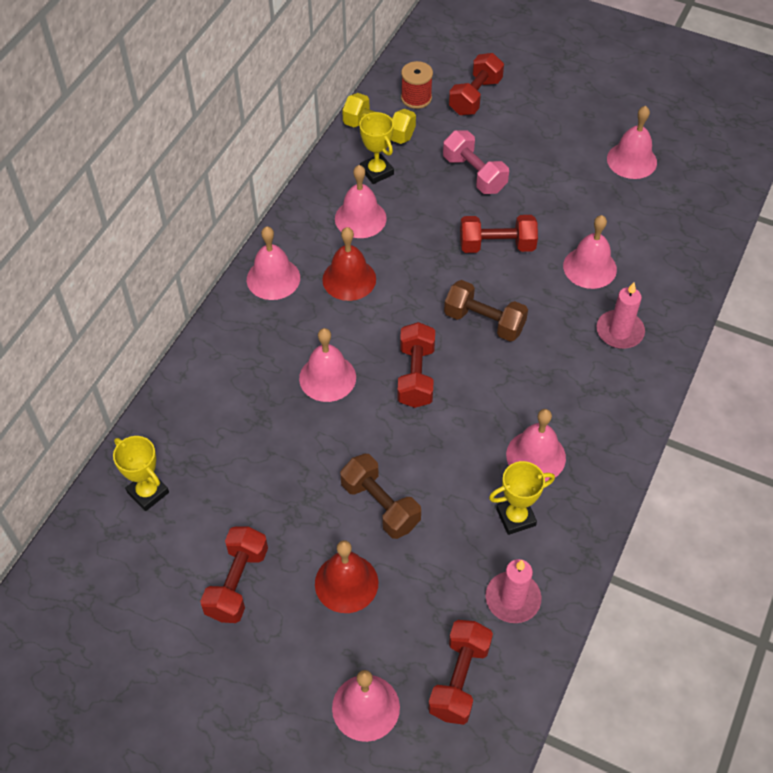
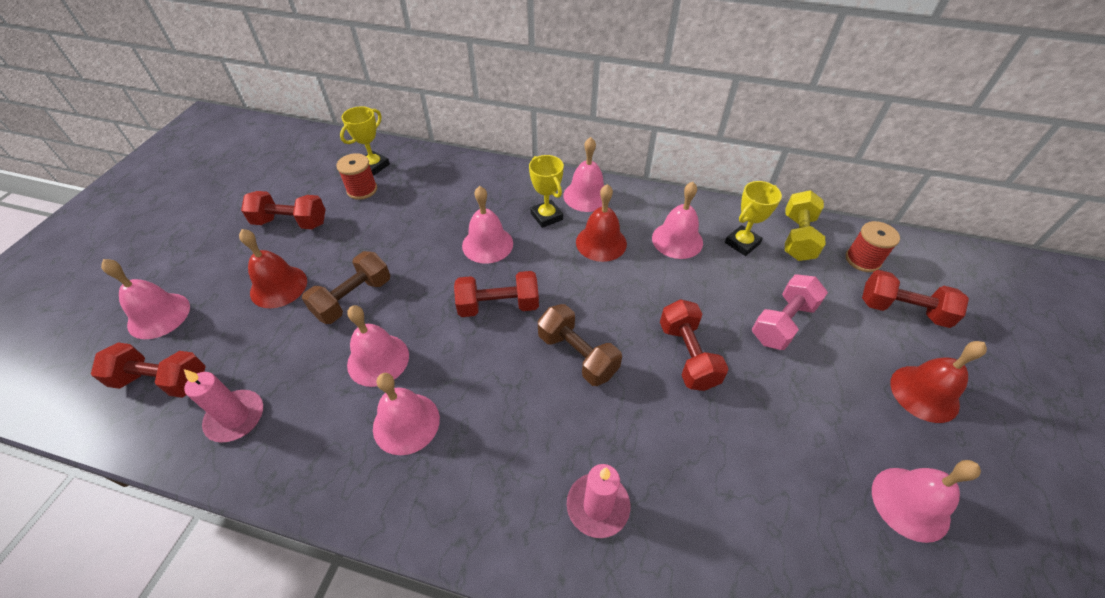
camera: 80 degrees right, 5 degrees down
(195, 505) = (362, 190): none -> red spool
(484, 322) = (577, 355): brown dumbbell -> brown dumbbell turned 60 degrees counterclockwise
(516, 517) = (330, 411): yellow trophy -> yellow trophy (546, 216)
(552, 117) = (924, 393): none -> red bell
(589, 267) = (691, 460): pink bell -> pink bell (378, 359)

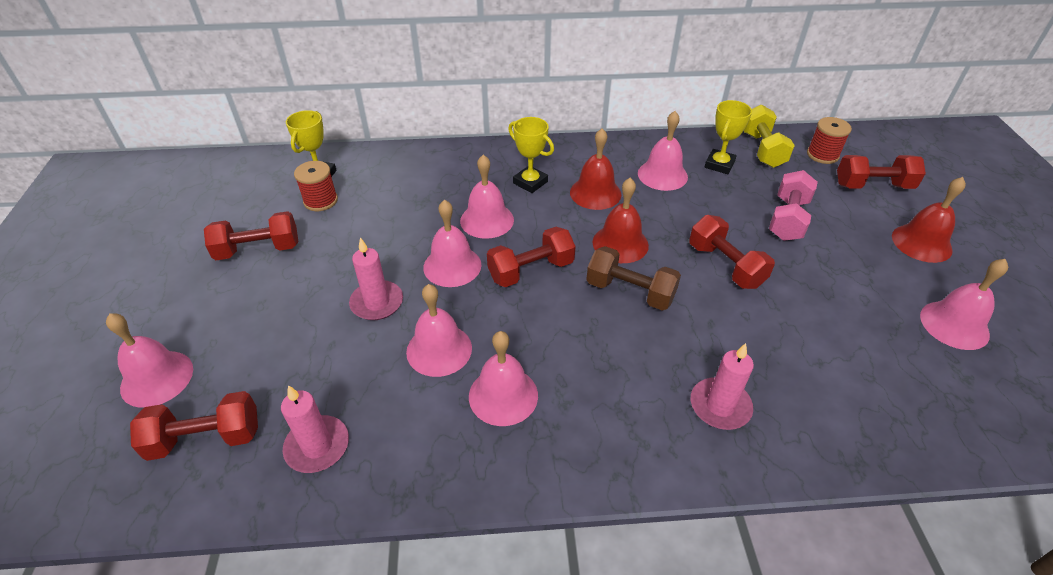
camera: 20 degrees left, 5 degrees down
(278, 286) = (285, 313): red bell -> red bell (620, 243)
(353, 298) = (377, 303): brown dumbbell -> pink candle
(586, 195) = (557, 156): pink bell -> pink bell (452, 266)

